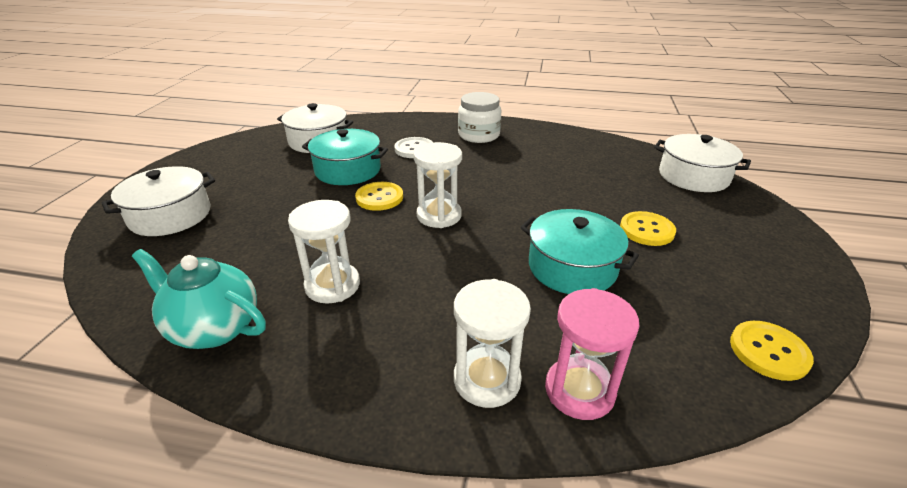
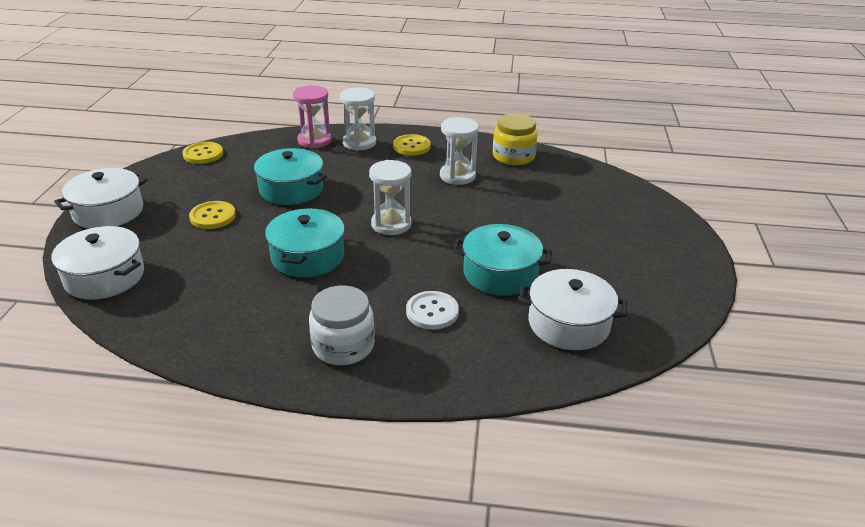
camera: 175 degrees right, 0 degrees up
(170, 215) = (626, 218): white pot -> white pot (108, 212)
(214, 328) = (513, 156): turquoise teapot -> yellow jar
(379, 197) = (451, 240): yellow button -> yellow button (411, 146)
(521, 187) = (307, 256): none -> turquoise pot

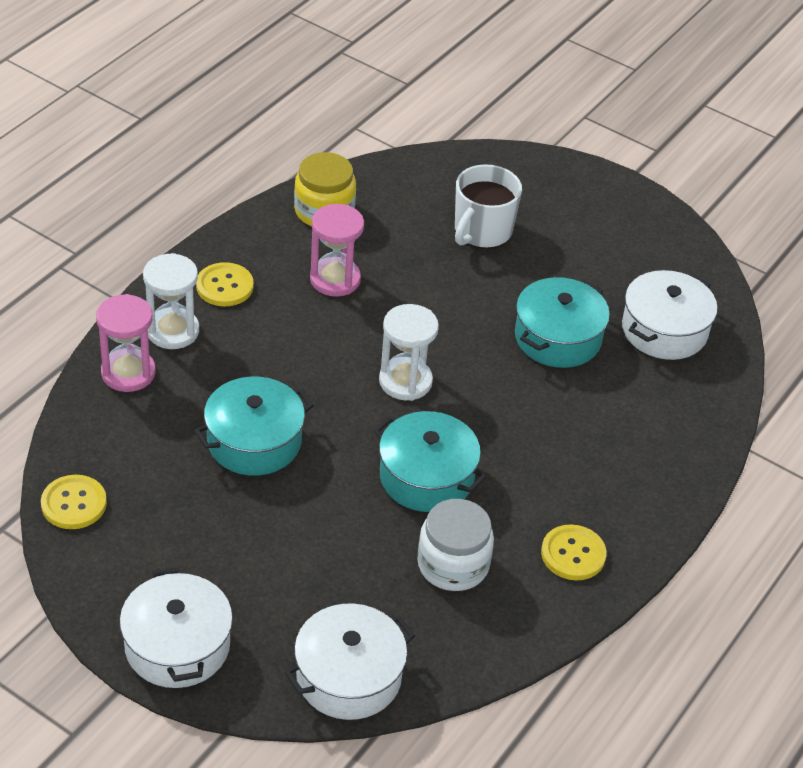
camera: 65 degrees left, 10 degrees up
(213, 216) = (270, 538): yellow button -> yellow button (573, 554)
(343, 346) = (606, 502): white jar -> white jar (453, 564)
(432, 312) = (590, 416): white button -> none
(457, 176) = (335, 279): white hourglass -> pink hourglass
(570, 213) = (482, 231): none -> white mug

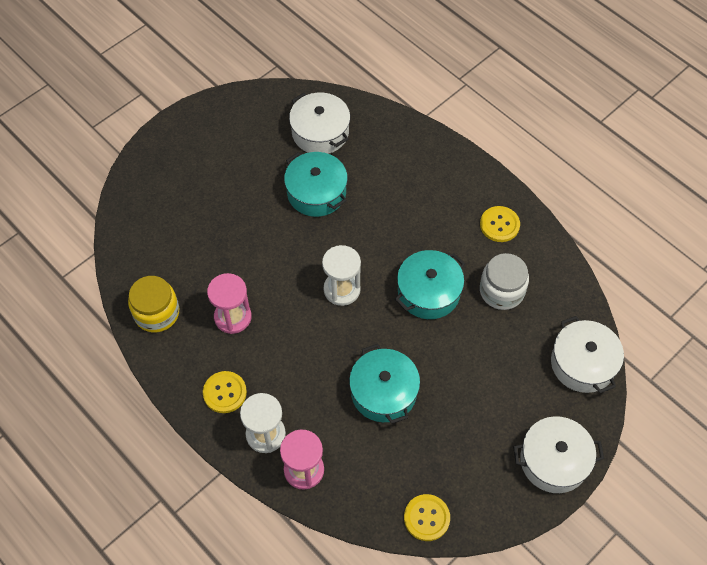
camera: 75 degrees left, 15 degrees up
(482, 231) = (203, 215): white mug -> none

